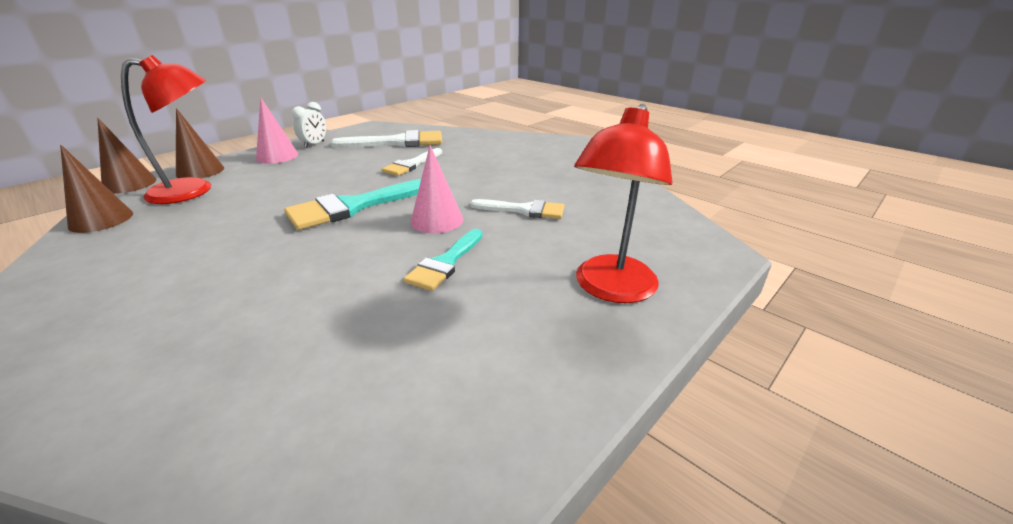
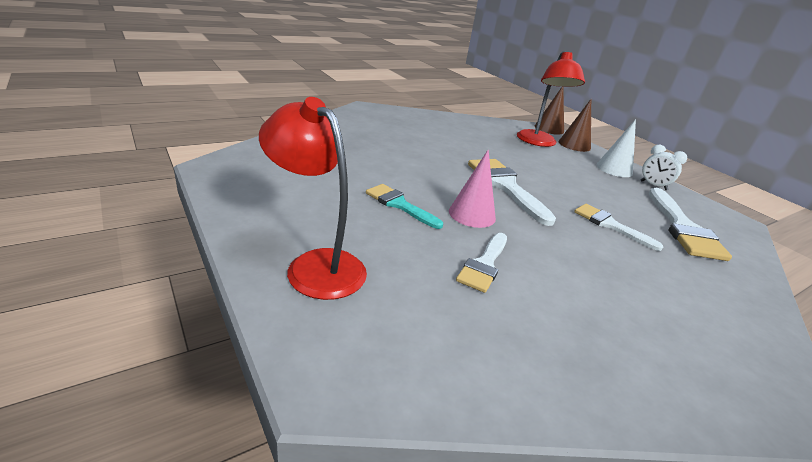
camera: 100 degrees right, 0 degrees up
(101, 220) = (497, 124): brown cone -> none
(277, 156) = (614, 169): pink cone -> white cone
(354, 206) = (505, 186): turquoise brush -> white brush

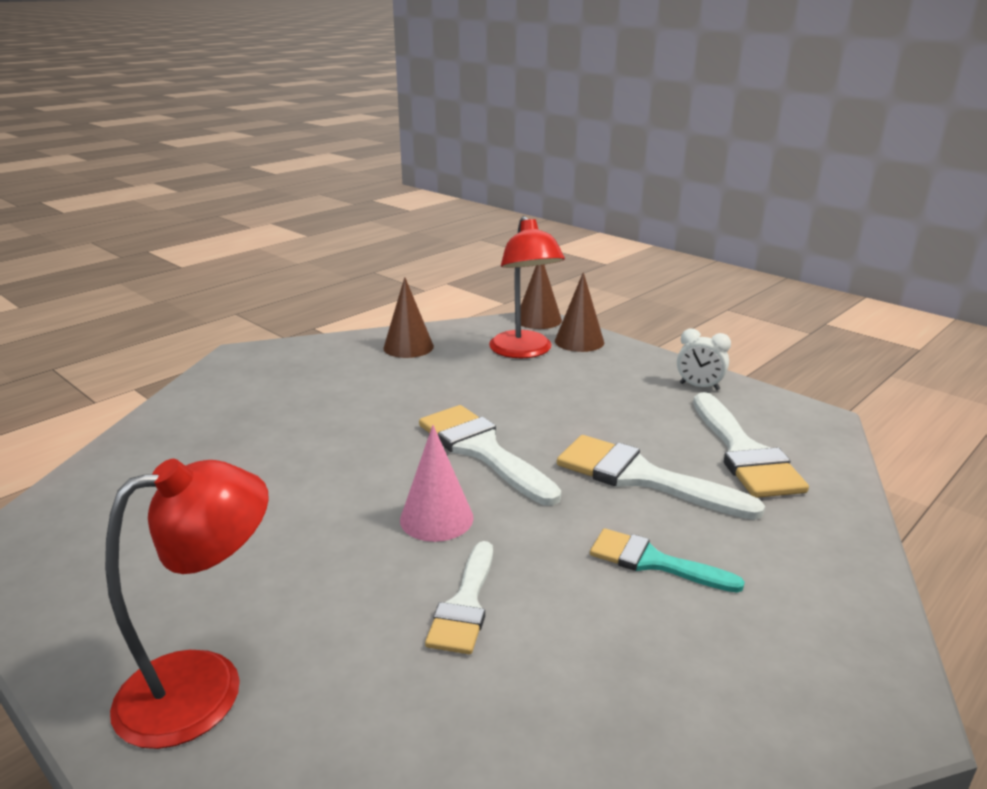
camera: 10 degrees left, 5 degrees down
(316, 265) = (205, 686): red lamp -> red lamp turned 120 degrees clockwise
(399, 205) = (321, 533): turquoise brush -> turquoise brush (653, 562)
(466, 125) = (408, 347): none -> brown cone
(610, 225) = (641, 477): white brush -> white brush, size x1.59
(614, 169) = (641, 371): white cone -> none

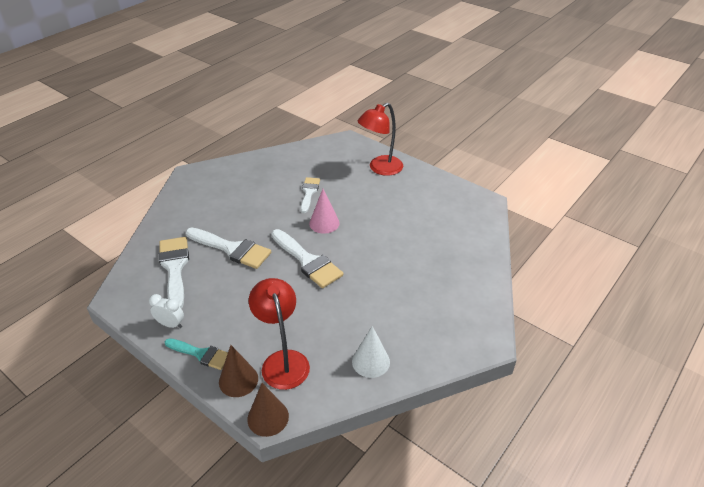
camera: 175 degrees right, 15 degrees up
(408, 347) = (370, 361): brown cone -> white cone
(653, 562) = (240, 210): turquoise brush -> turquoise brush (201, 354)

